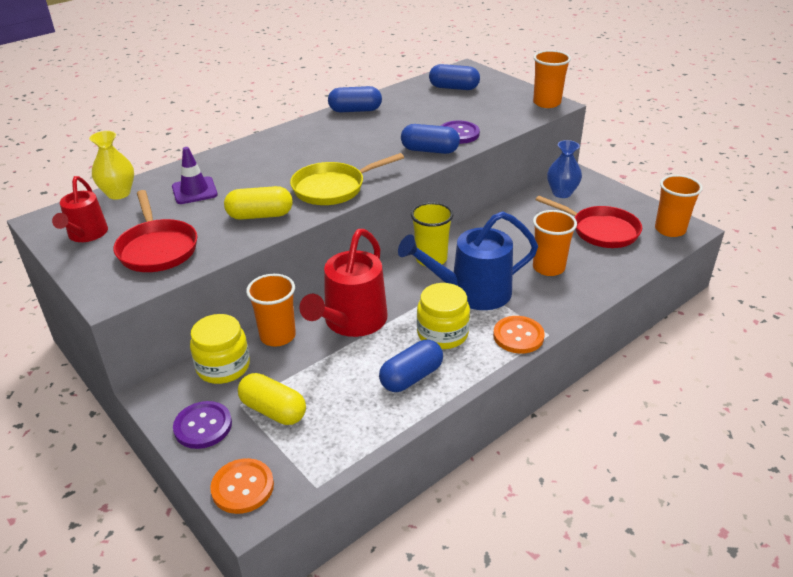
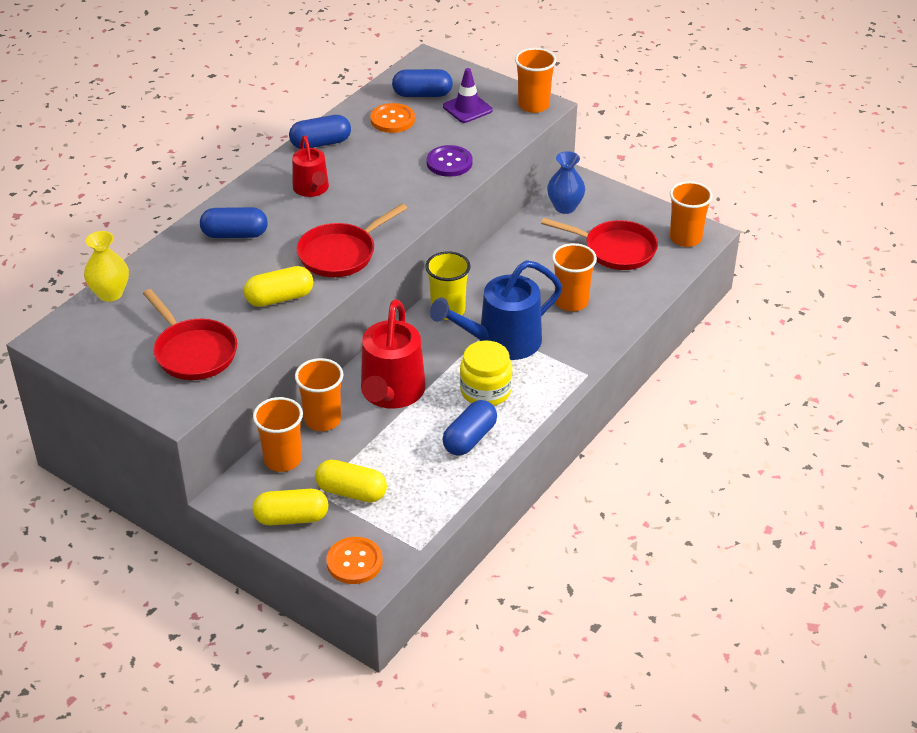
camera: 15 degrees left, 5 degrees up
(86, 234) = (108, 348): red watering can -> red watering can (312, 189)
(194, 191) = (193, 278): purple traffic cone -> purple traffic cone (467, 108)
(203, 426) = (291, 518): purple button -> yellow capsule
(223, 367) = (282, 460): yellow jar -> orange cup
(333, 188) = (341, 254): yellow pan -> red pan
(430, 150) = (425, 190): blue capsule -> blue capsule (235, 234)
(518, 336) = (559, 381): orange button -> orange button (392, 120)

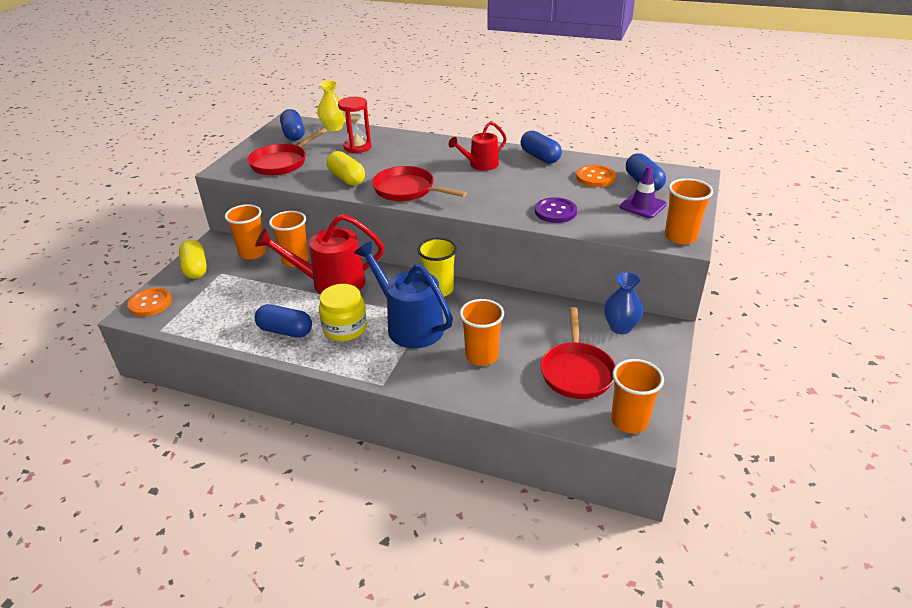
camera: 75 degrees right, 5 degrees down
(191, 279) = (357, 147): none -> red hourglass
(235, 234) = (412, 150): blue capsule -> blue capsule (293, 134)
(351, 492) = (221, 287): yellow capsule -> none

